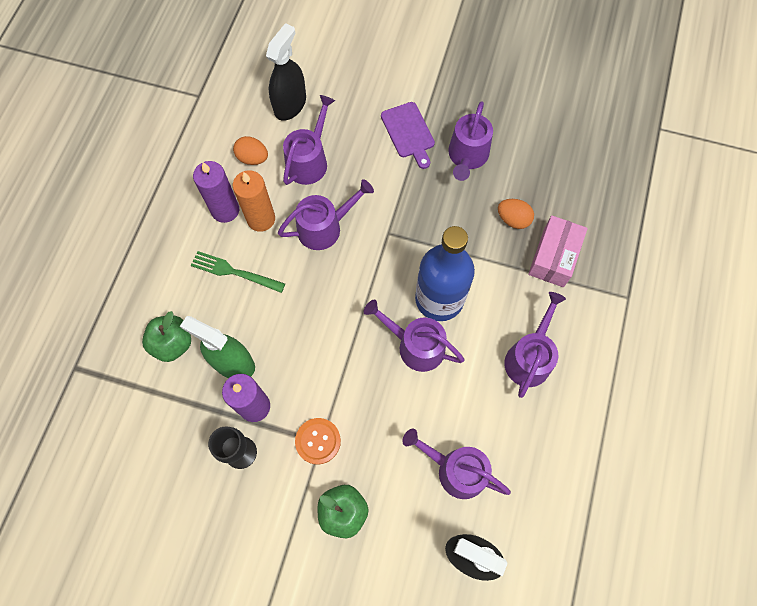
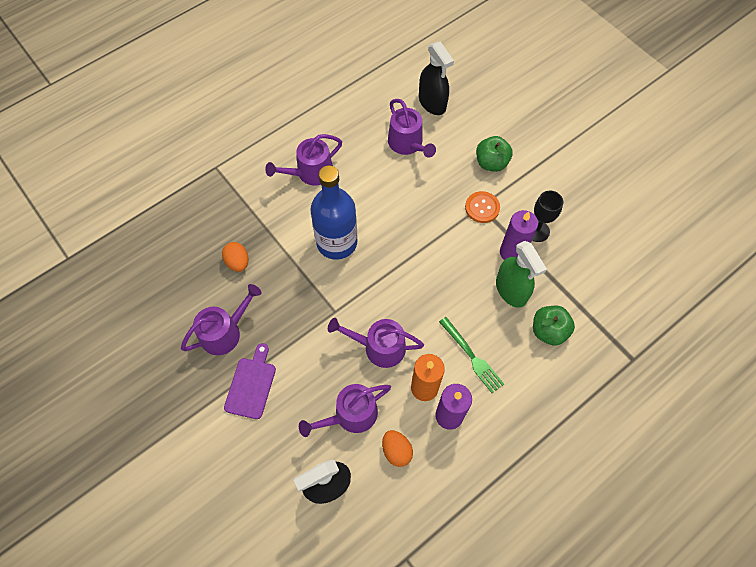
camera: 145 degrees left, 5 degrees down
(416, 346) = (377, 223): purple watering can -> none
(553, 257) = (236, 220): pink box -> none

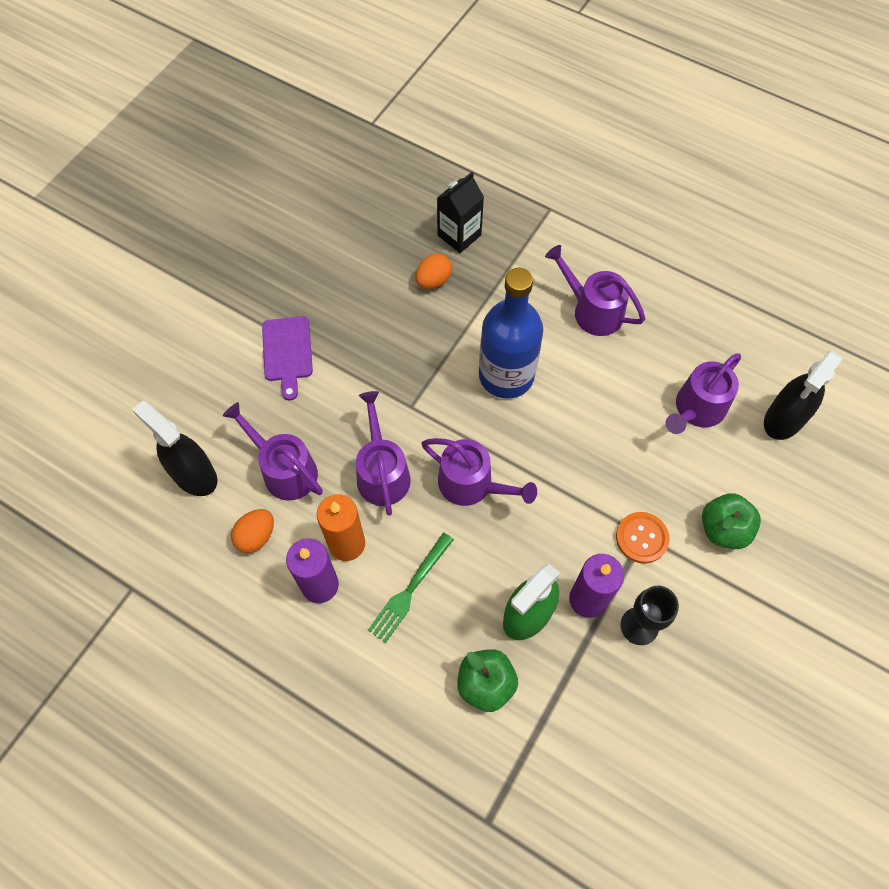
camera: 70 degrees right, 0 degrees up
(207, 232) = (459, 235): none -> black carton
(224, 332) = (341, 302): purple watering can -> purple watering can (471, 484)
(251, 385) = (287, 352): purple cutting board -> purple cutting board turned 90 degrees clockwise

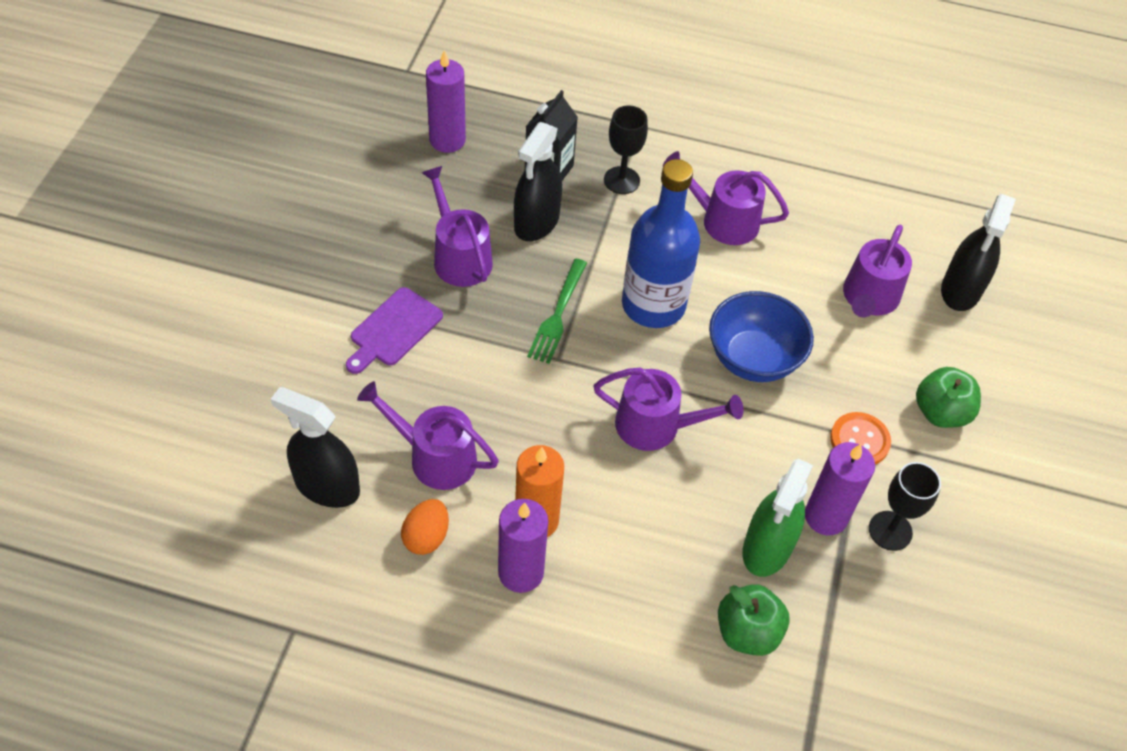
camera: 20 degrees left, 10 degrees down
(287, 352) = (393, 330): purple cutting board -> purple cutting board turned 60 degrees clockwise
(382, 473) = (550, 436): purple watering can -> purple watering can (459, 257)
(384, 192) = (447, 140): none -> purple candle
(409, 590) = (626, 554): green fork -> green fork (558, 315)
(433, 280) = (536, 222): orange egg -> black spray bottle
(517, 256) = (621, 180): none -> black goblet
(575, 443) = (753, 358): none -> blue bowl

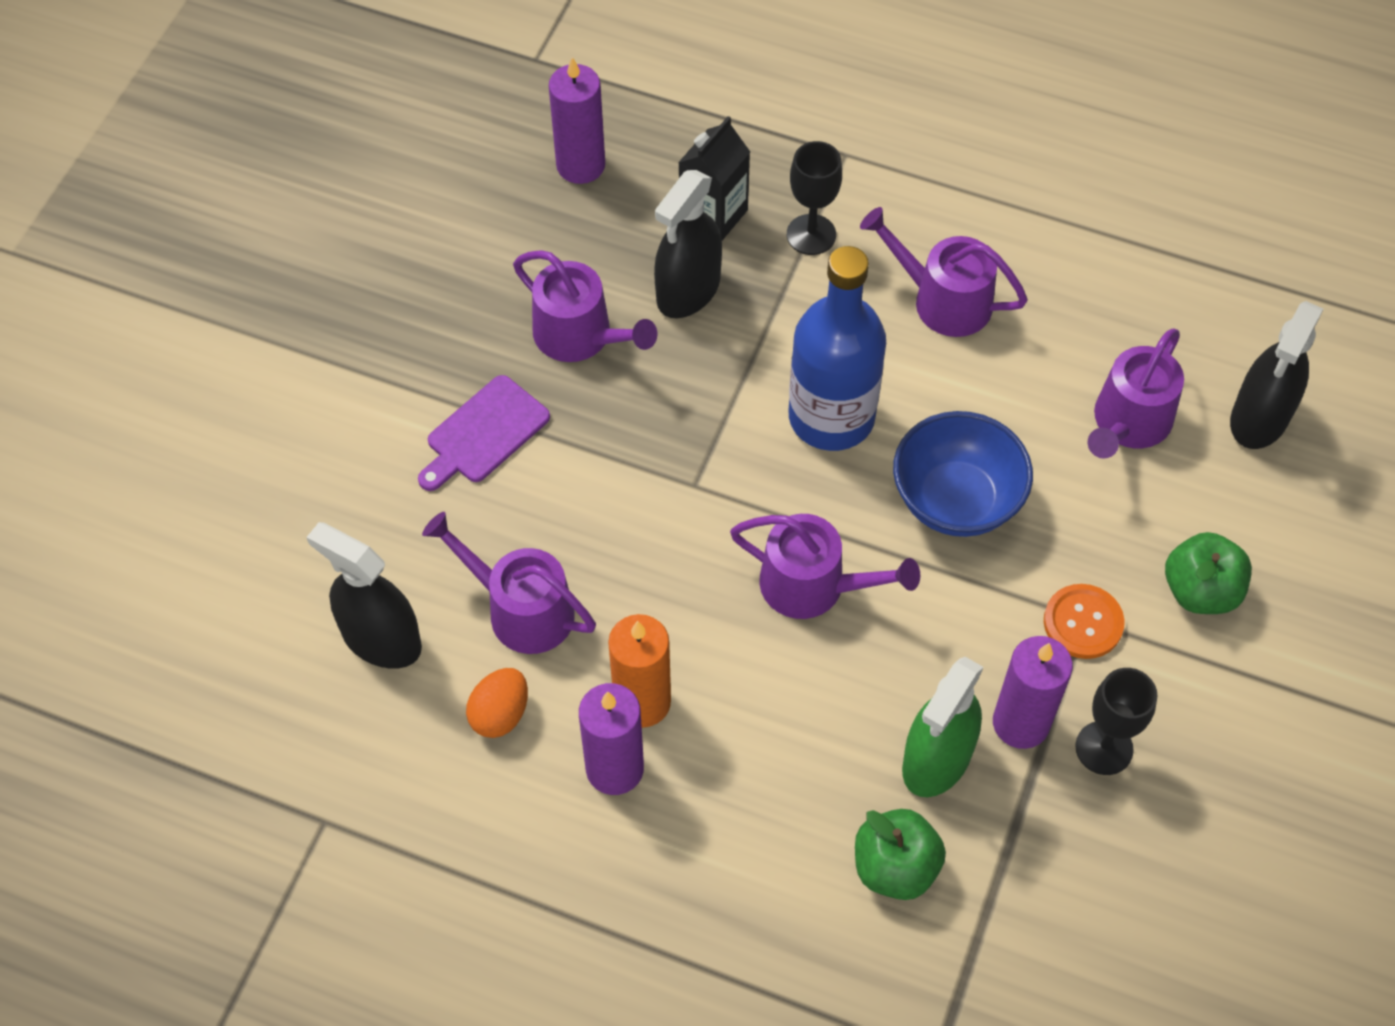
camera: 10 degrees right, 5 degrees up
(459, 257) = (580, 336): purple watering can -> purple watering can turned 150 degrees clockwise
(558, 315) = (701, 424): green fork -> none

